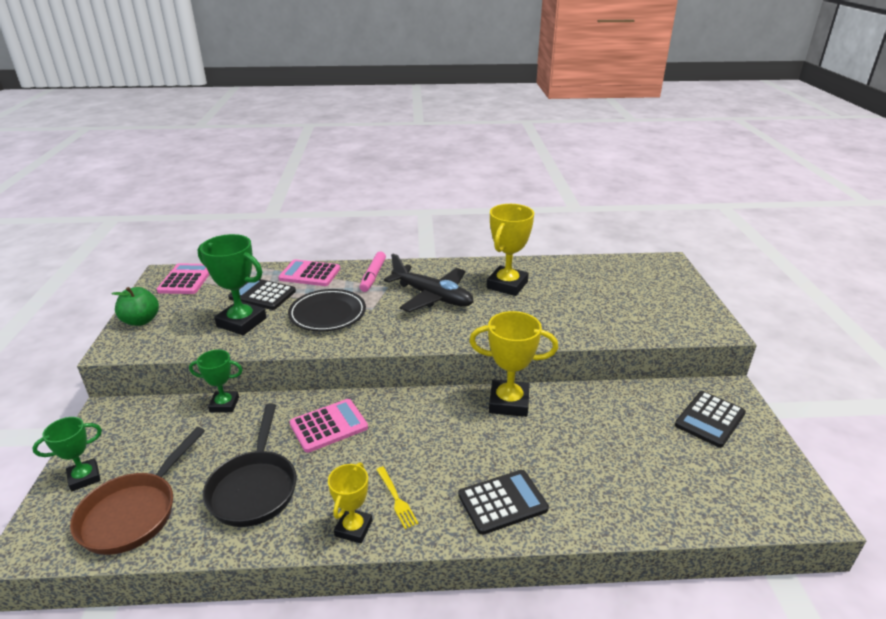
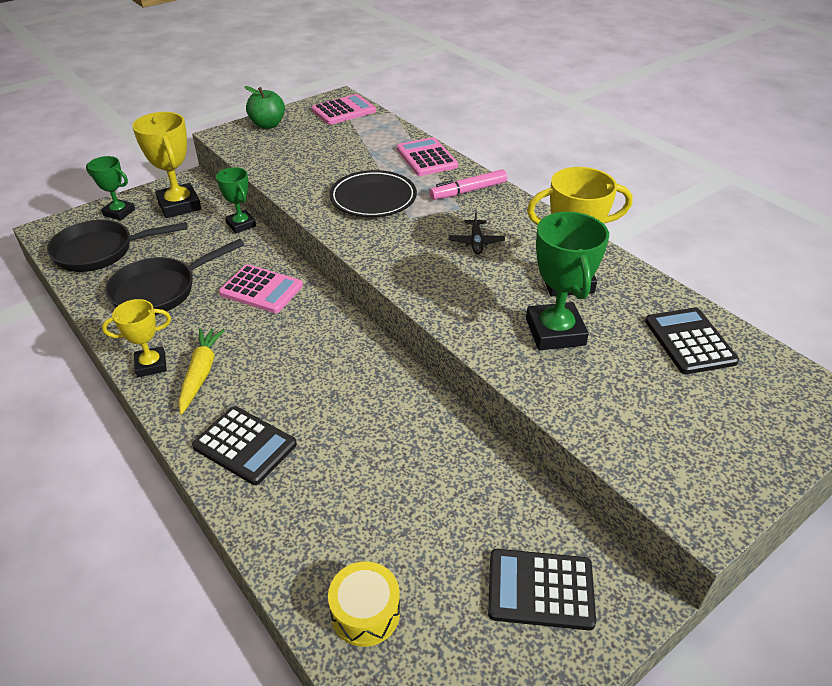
camera: 55 degrees right, 10 degrees up
(134, 512) = (101, 251): brown pan -> black pan
(241, 322) = (313, 165): green trophy -> green trophy (555, 332)
(262, 294) = (364, 153): black calculator -> black calculator (689, 341)
(396, 499) = (201, 373): yellow fork -> yellow carrot
(432, 297) = (476, 242): black plane -> black plane, size x0.46
(509, 402) = (399, 388): yellow trophy -> yellow trophy (179, 205)
(692, 498) = (365, 612): none -> yellow drum

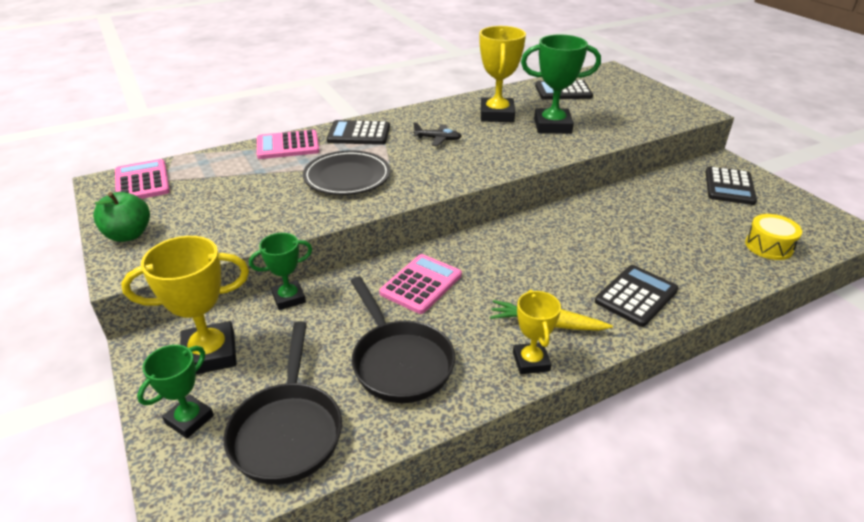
camera: 80 degrees left, 5 degrees down
(468, 191) = (359, 134): pink marker -> black calculator

